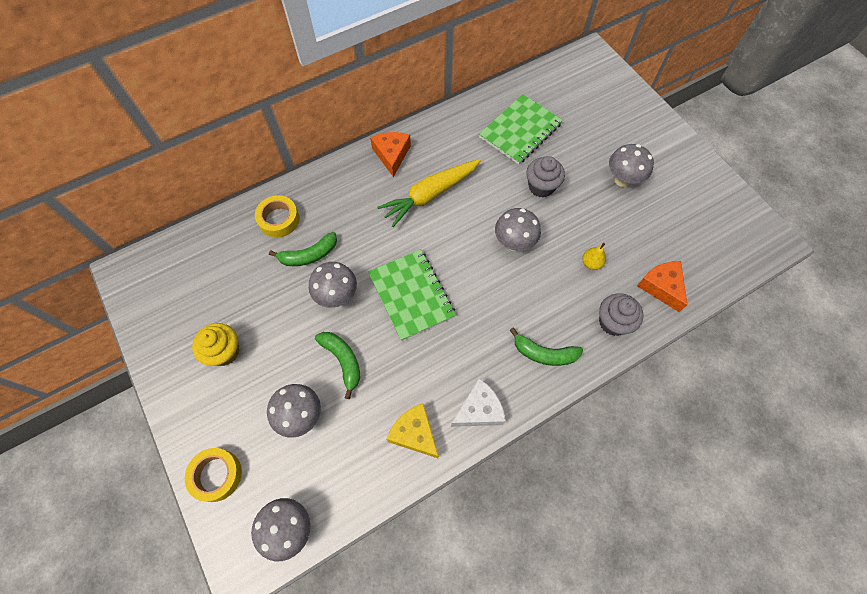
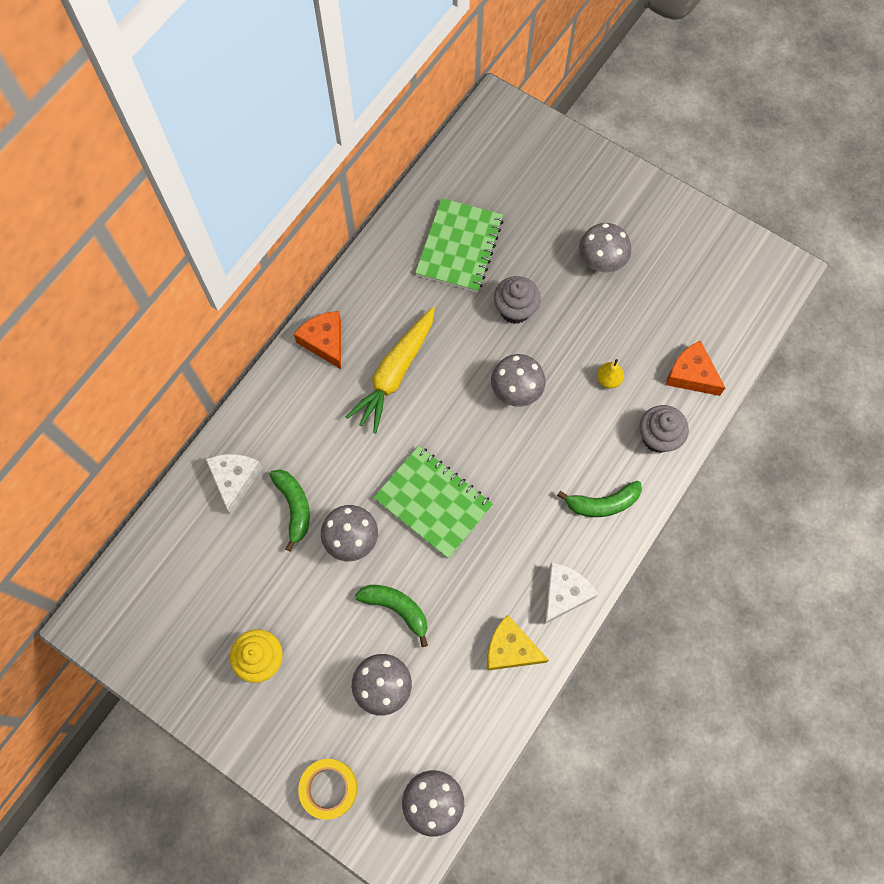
camera: 25 degrees left, 5 degrees up
(279, 219) = (235, 480): yellow tape -> white cheese
(309, 255) = (294, 507): green banana -> green banana turned 60 degrees counterclockwise

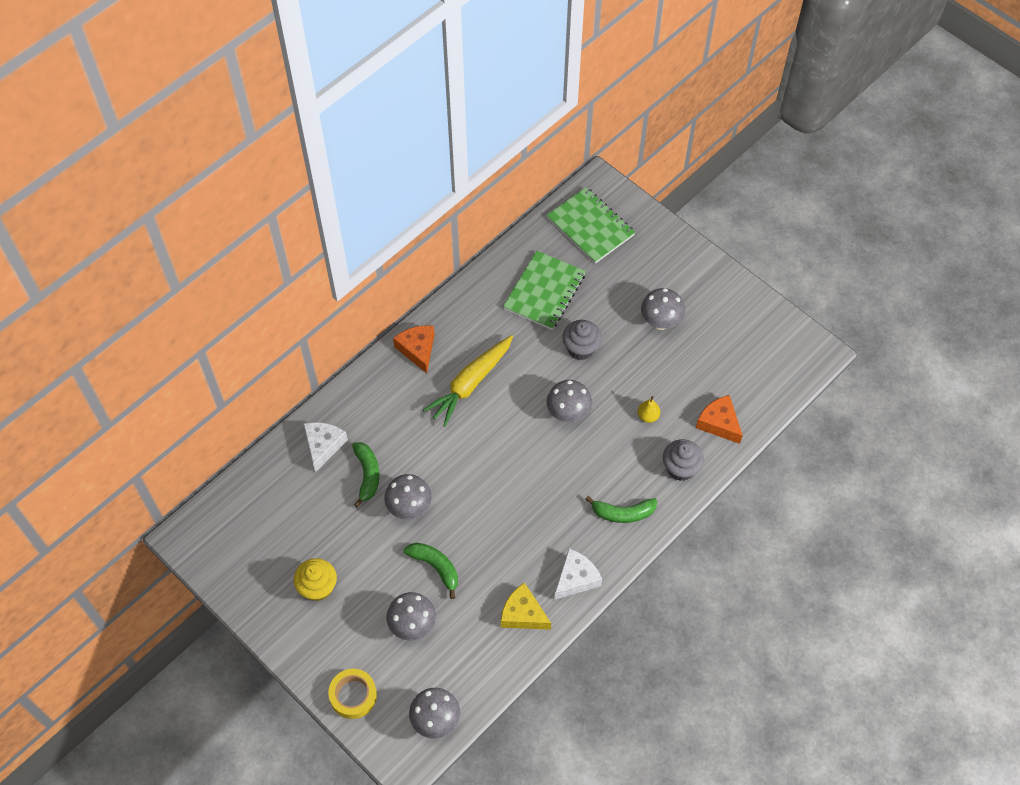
camera: 10 degrees right, 10 degrees down
(433, 502) = (482, 489): green notebook -> green notebook (590, 227)

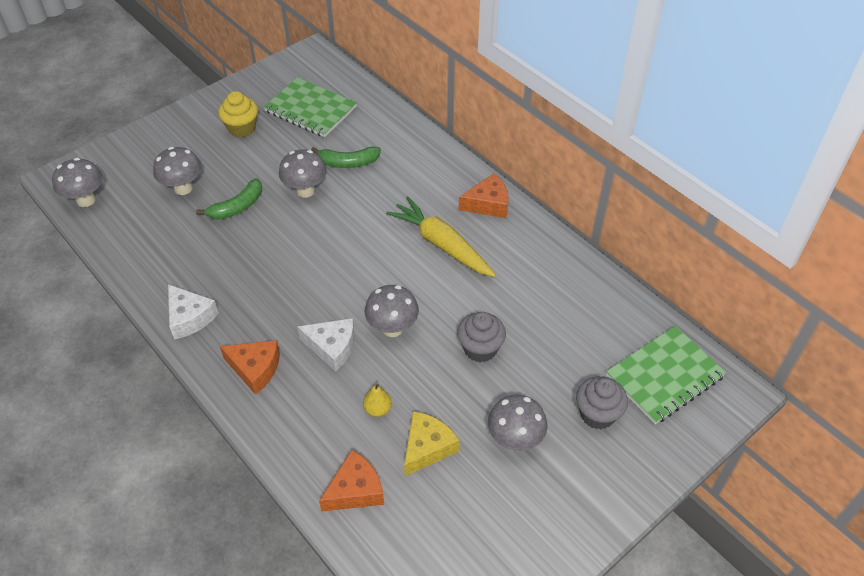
camera: 95 degrees right, 10 degrees down
(323, 446) = (385, 134): white cheese -> white cheese (332, 347)
(353, 695) = (132, 148): yellow tape -> none
(523, 614) = (166, 270): yellow cheese -> yellow cheese (427, 447)
(544, 292) = (562, 319): green notebook -> green notebook (310, 109)
(623, 513) = (255, 369): green banana -> orange cheese
(680, 468) = (299, 436): grey cupcake -> grey cupcake (597, 414)

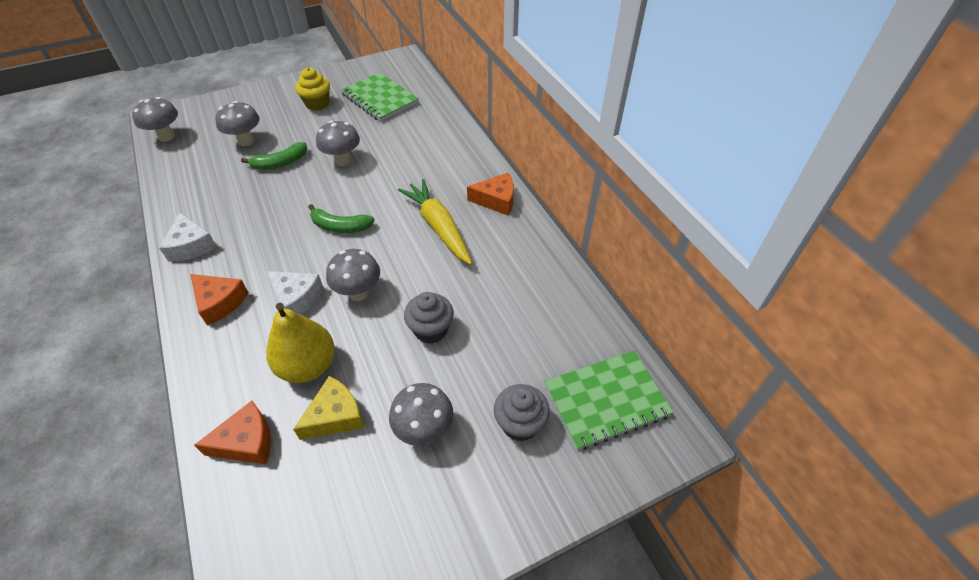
camera: 15 degrees right, 0 degrees up
(348, 162) = (390, 144): green banana -> green banana (340, 226)
(378, 409) = (308, 366): yellow pear -> yellow pear, size x2.21

